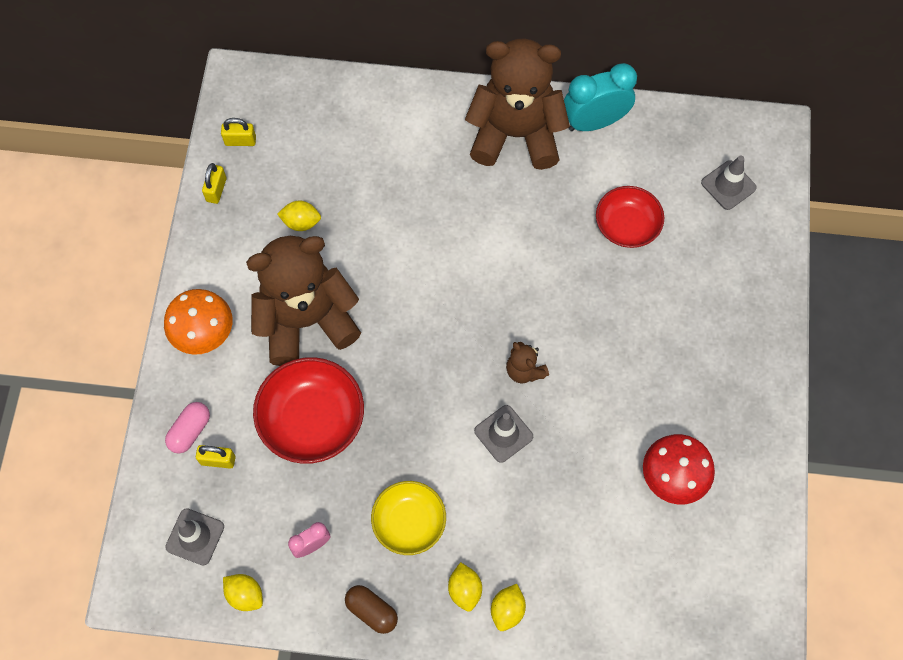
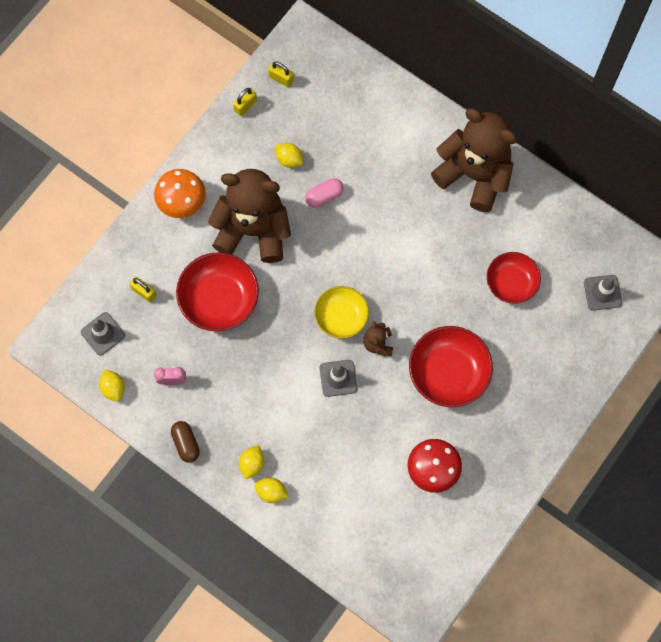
camera: 30 degrees right, 5 degrees up
(190, 431) = (137, 263): pink capsule -> pink capsule (324, 196)
(409, 522) = (242, 401): yellow bowl -> yellow bowl (341, 316)
(507, 610) = (271, 492): yellow lemon -> yellow lemon turned 60 degrees clockwise
(594, 122) = (536, 195): turquoise clock -> none
(621, 358) = (448, 372): none -> red bowl

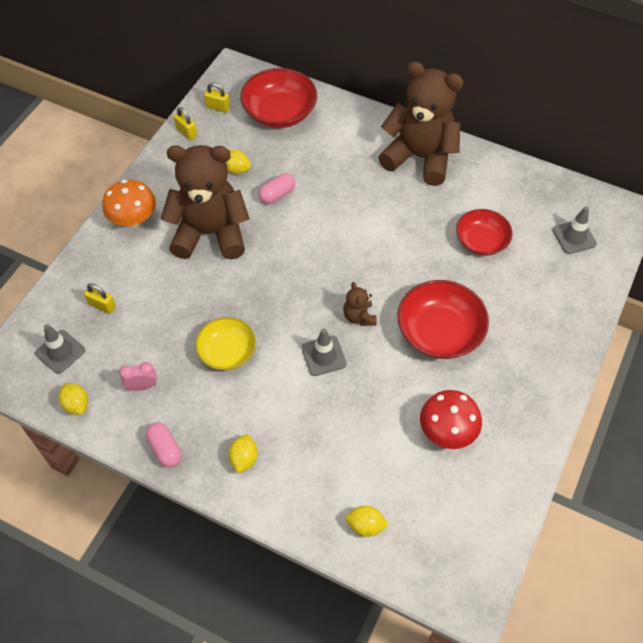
camera: 10 degrees left, 15 degrees down
(186, 443) = (165, 449): brown capsule -> pink capsule
(219, 299) = (183, 300): red bowl -> red bowl (279, 112)
(245, 106) = (186, 132): yellow padlock -> yellow padlock turned 75 degrees counterclockwise
(271, 492) = (271, 485): yellow lemon -> yellow lemon (365, 526)
(341, 316) = (315, 297): yellow bowl -> yellow bowl (227, 352)

